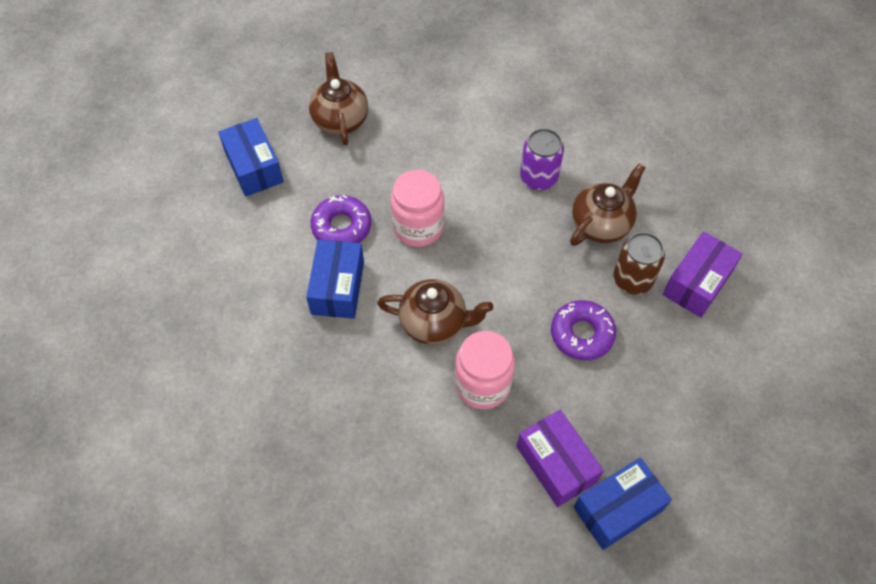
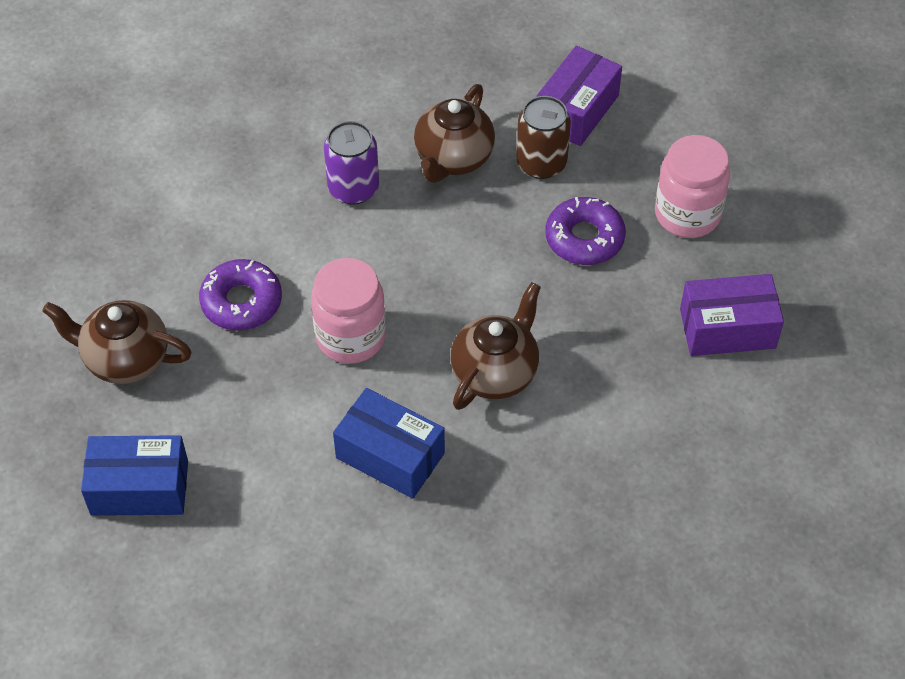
camera: 65 degrees left, 5 degrees down
(341, 227) = (300, 419): purple donut -> purple donut (241, 302)
(482, 385) = (600, 357): pink jar -> pink jar (687, 214)
(601, 224) = (453, 158): brown teapot -> brown teapot turned 135 degrees counterclockwise
(617, 509) = (800, 296): blue box -> none
(697, 283) = (576, 110): purple box -> purple box turned 60 degrees clockwise

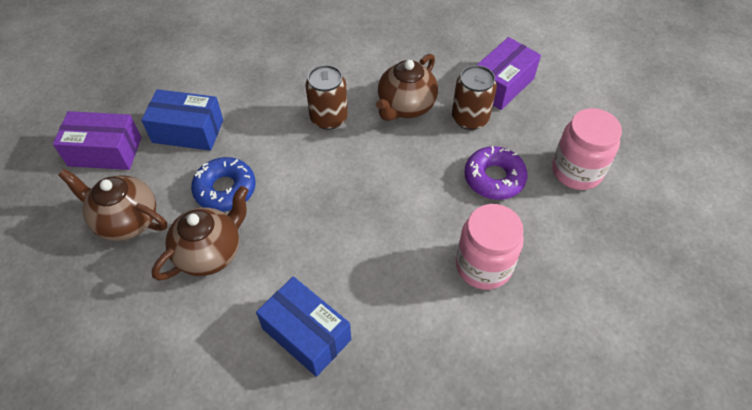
camera: 10 degrees right, 0 degrees up
(139, 488) = (101, 329): blue box -> blue box (188, 131)
(241, 302) = (225, 189): purple donut -> blue donut
(350, 337) = (299, 229): pink jar -> pink jar (483, 266)
(353, 188) = (328, 118): purple can -> brown can
(495, 372) = (406, 275): brown teapot -> brown teapot (210, 252)
(727, 328) = (601, 267): purple box -> purple box (105, 151)

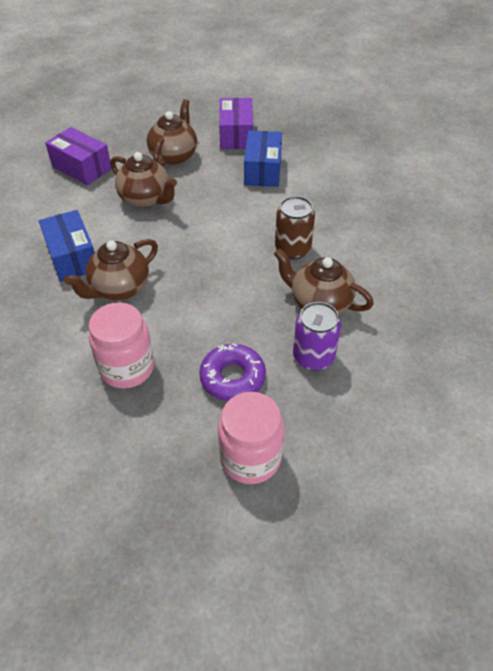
camera: 85 degrees right, 5 degrees down
(225, 189) = (205, 198): blue donut -> none
(306, 334) = (72, 257): blue box -> blue box turned 60 degrees counterclockwise
(368, 277) = (119, 288): none -> brown teapot
(470, 118) = (313, 357): brown can -> purple can
(502, 85) = (373, 387): purple box -> purple box (82, 167)

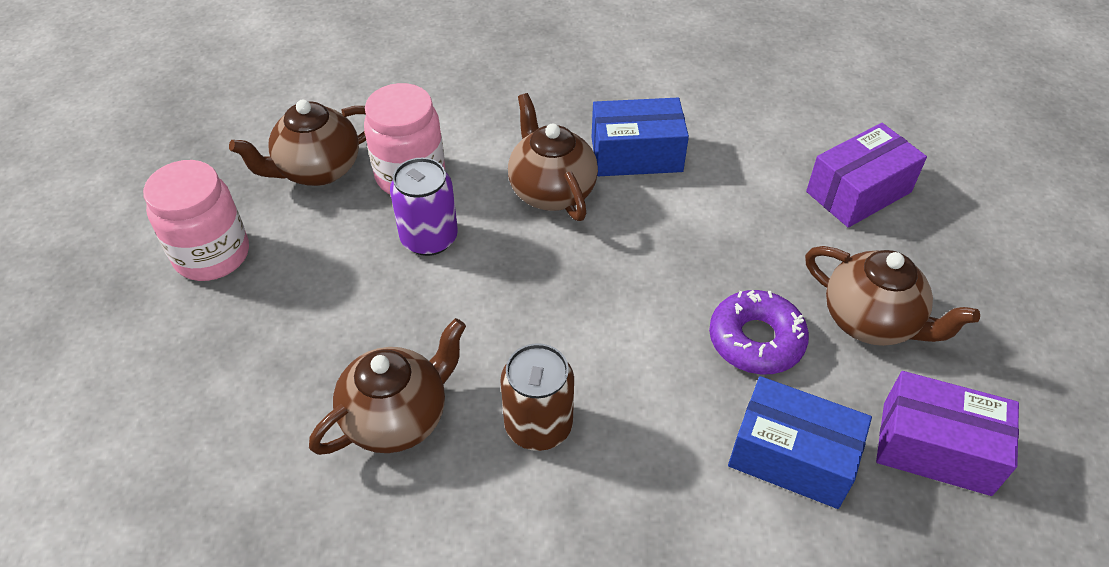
camera: 110 degrees right, 0 degrees up
(146, 199) = (747, 256): brown teapot -> brown teapot (318, 170)
(232, 378) = (331, 269): purple donut -> purple donut (756, 340)
(313, 357) = (305, 370): purple can -> purple can (429, 238)

